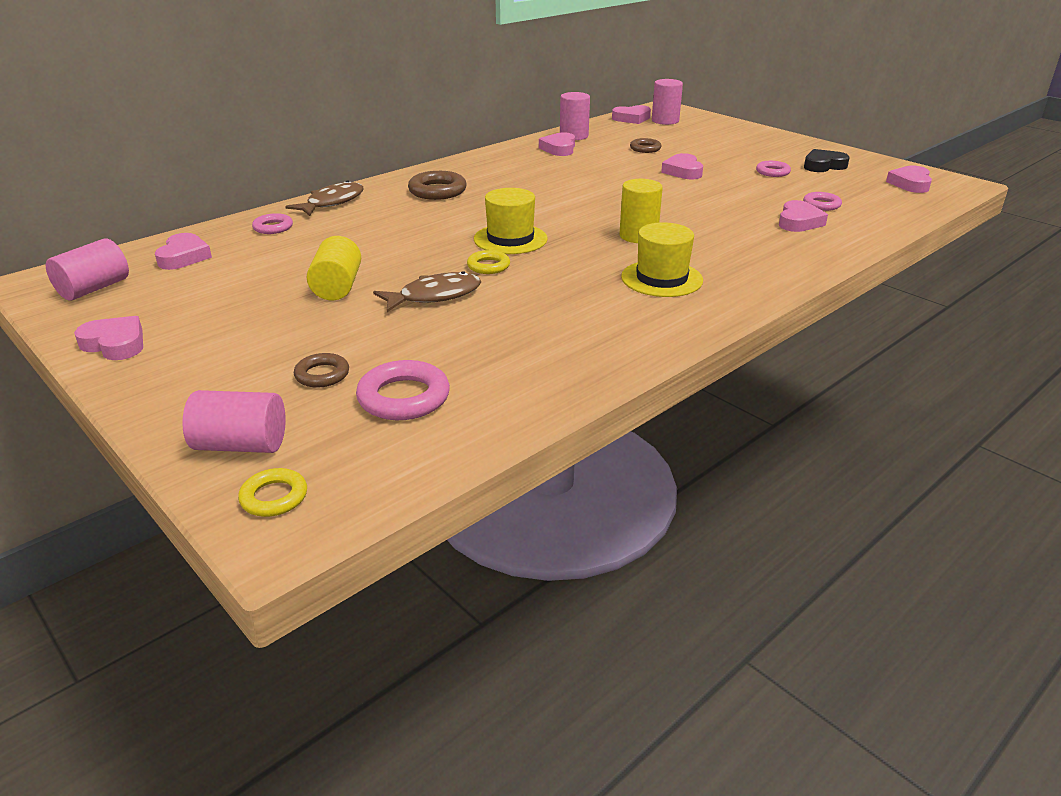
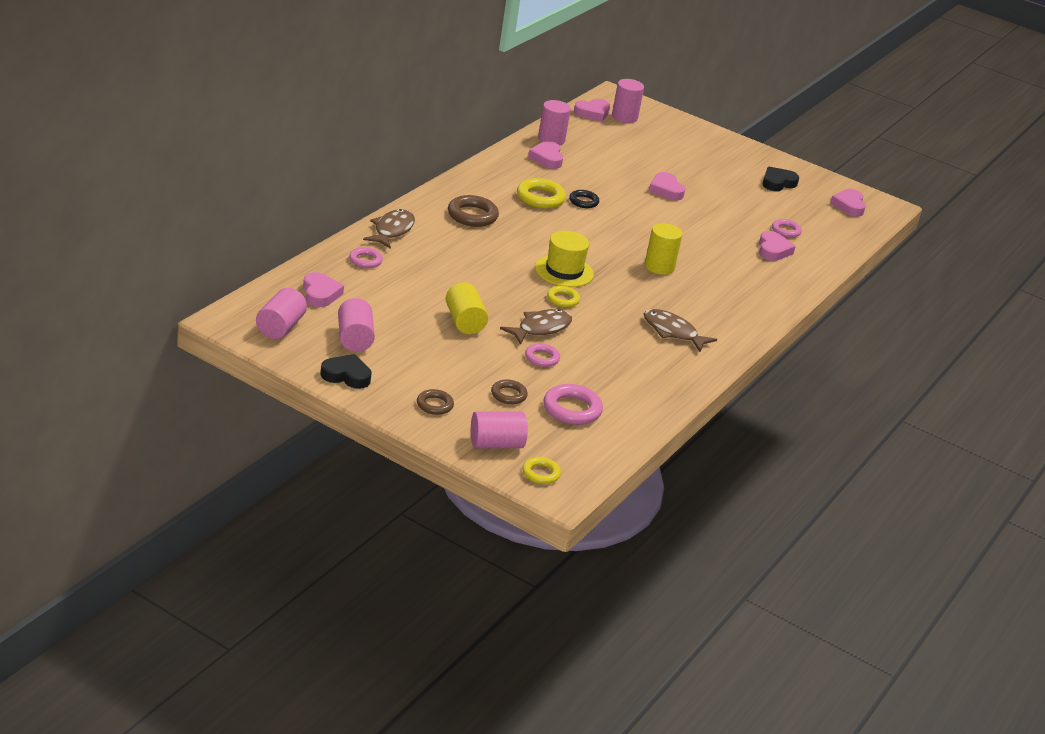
camera: 20 degrees left, 0 degrees up
(115, 344) = (346, 375): pink heart -> black heart
(174, 302) = (354, 339): none -> pink cylinder
(529, 177) = (540, 198): none -> yellow ring
(578, 180) = (583, 202): none -> black ring
(620, 303) = (673, 332): none -> brown fish
(645, 149) = (622, 159): brown ring -> brown ring (434, 405)
(661, 279) = (692, 309): yellow hat -> none
(772, 172) = (739, 191): pink ring -> pink ring (542, 358)

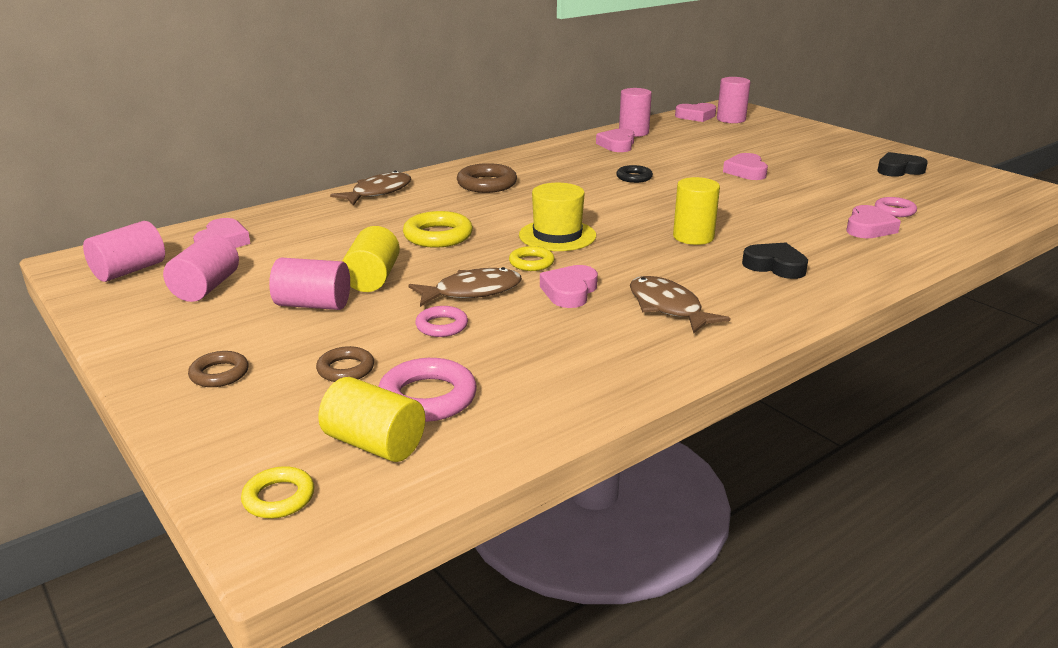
camera: 25 degrees right, 5 degrees down
(346, 375) = (141, 328): black heart -> black heart (775, 266)
(365, 260) = (315, 215): pink ring -> none
(496, 444) = (252, 439): pink cylinder -> pink cylinder (313, 305)
(540, 198) = (583, 173): yellow ring -> yellow ring (438, 236)
(565, 440) = (375, 444): none -> yellow cylinder
(849, 206) = (994, 191): pink heart -> pink heart (569, 292)

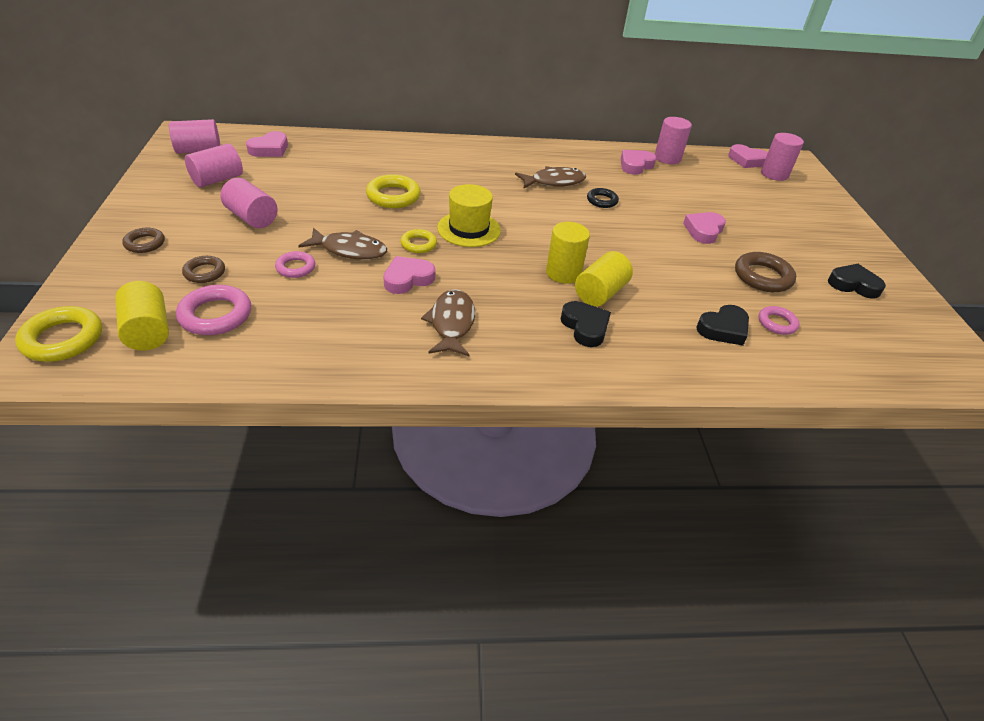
camera: 30 degrees right, 15 degrees up
(279, 498) = (63, 339): yellow ring -> yellow ring, size x1.63
(373, 278) = (309, 213): yellow cylinder -> yellow cylinder (600, 293)
(378, 192) = (407, 145): brown fish -> brown fish (554, 182)
(487, 184) = (487, 165): brown ring -> brown ring (762, 277)
(868, 228) = (723, 329): pink heart -> black heart

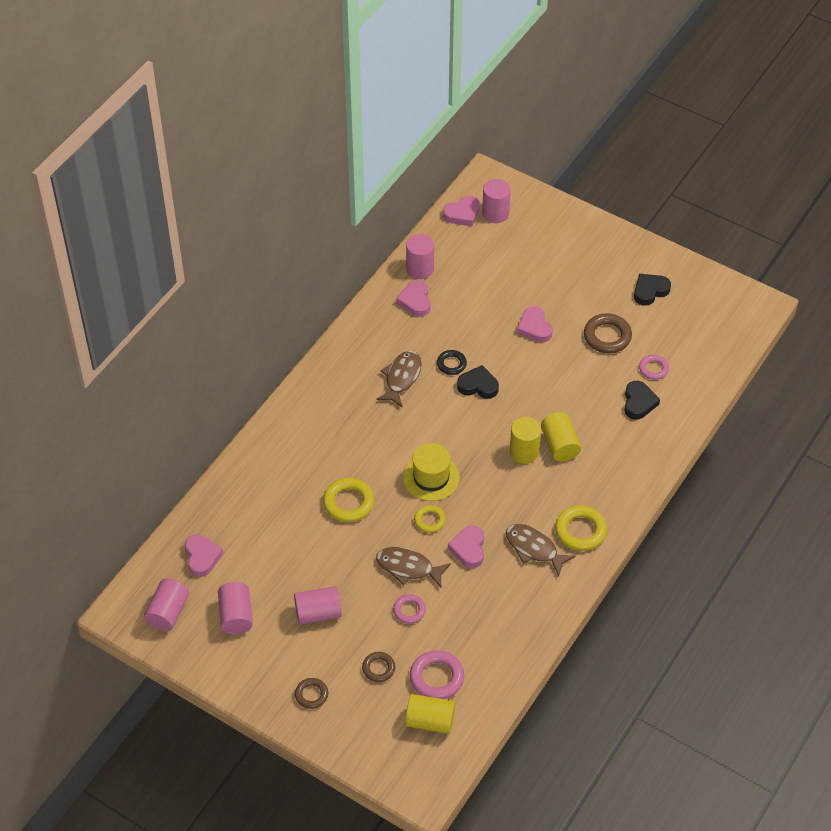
camera: 50 degrees left, 10 degrees up
(63, 339) = (408, 770): yellow ring -> yellow ring (580, 531)
(349, 250) = (408, 568): brown fish -> brown fish turned 120 degrees counterclockwise
(585, 327) = (587, 477): black heart -> black heart (478, 385)

